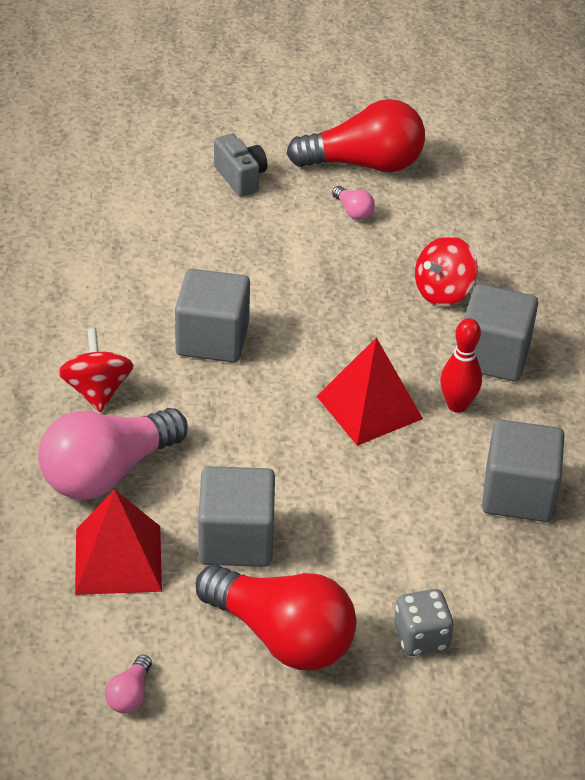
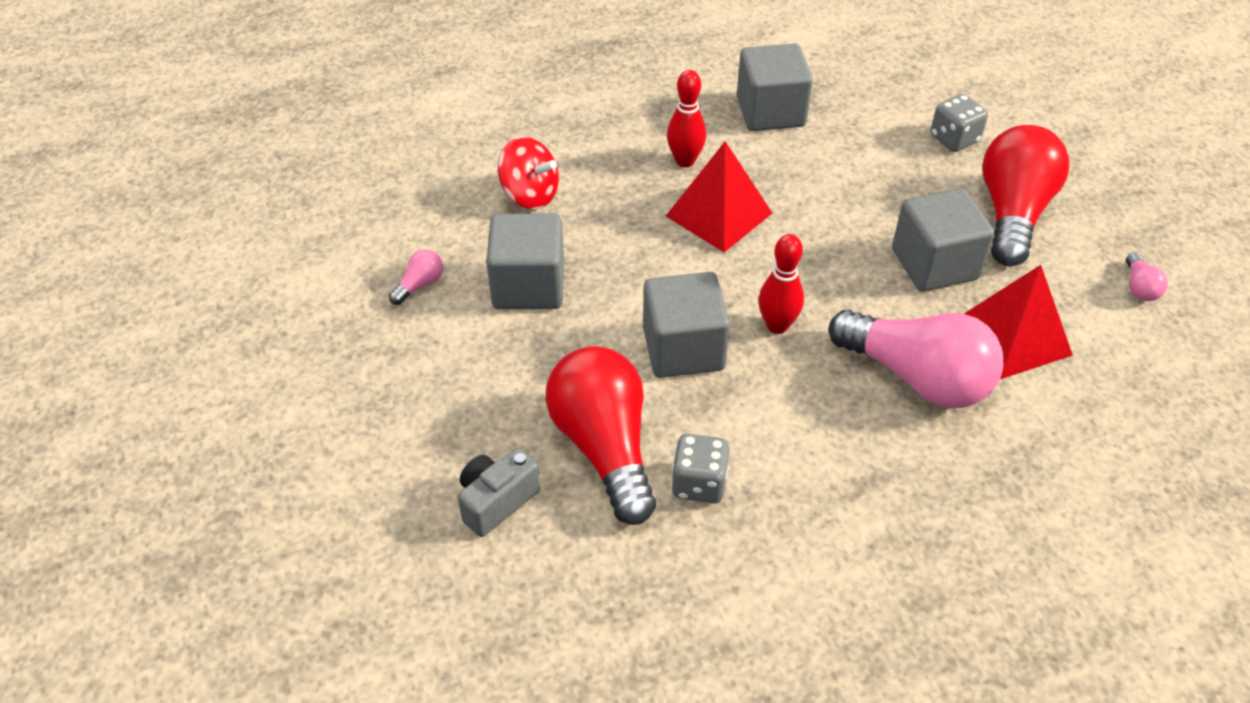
camera: 105 degrees left, 5 degrees up
(75, 312) = (699, 483): none -> grey dice
(97, 391) = (812, 422): red spinning top -> none
(130, 695) = (1139, 287): pink light bulb -> pink light bulb turned 90 degrees clockwise
(210, 403) = (777, 325): none -> red bowling pin
(240, 177) = (384, 398): grey camera -> grey camera (496, 501)
(364, 164) = (326, 294): red light bulb -> red light bulb (604, 447)
(493, 356) = (608, 149): grey cube -> grey cube (528, 286)

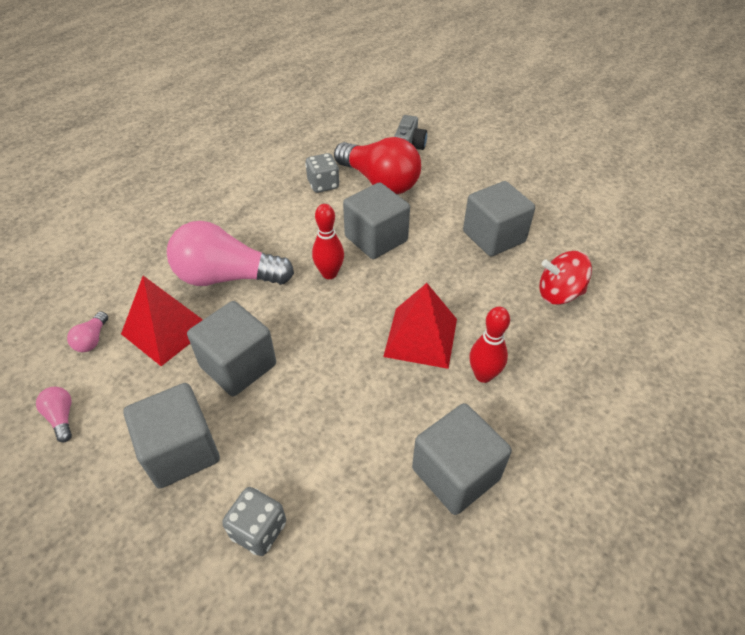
camera: 150 degrees right, 0 degrees up
(420, 285) = (551, 213): pink light bulb -> pink light bulb (92, 339)
(1012, 213) = (181, 451): red light bulb -> grey cube

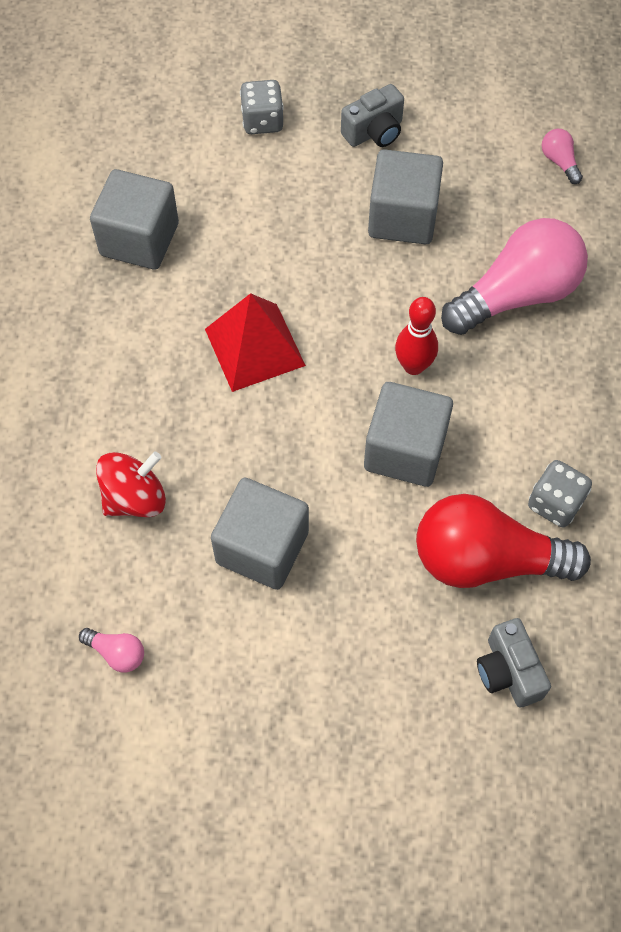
camera: 145 degrees right, 15 degrees up
(61, 417) = (496, 99): pink light bulb -> pink light bulb (117, 653)
(166, 330) = (506, 208): red pyramid -> none
(181, 451) = (374, 132): grey cube -> grey camera
(483, 375) = (166, 341): red bowling pin -> none

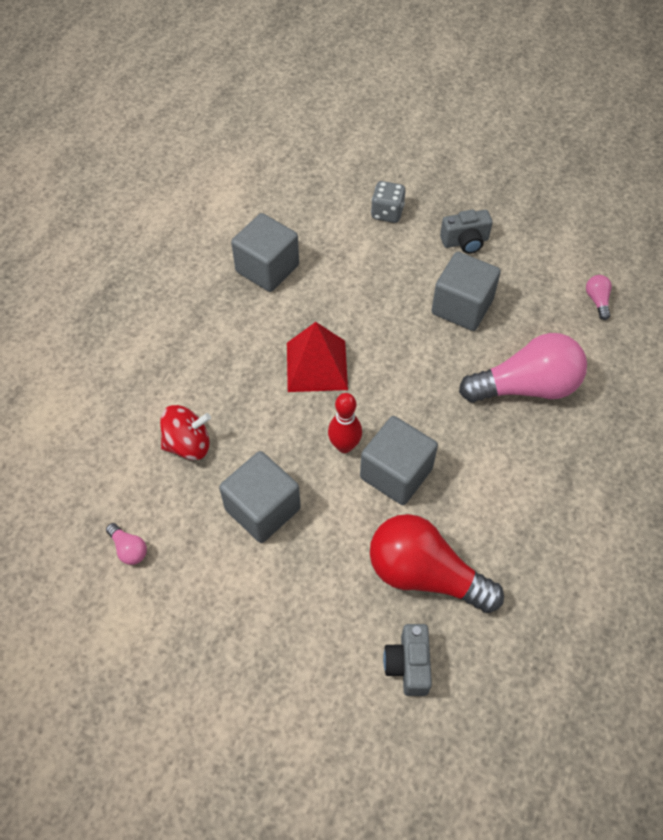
camera: 20 degrees right, 5 degrees down
(413, 366) = (427, 414): red bowling pin -> red bowling pin (344, 446)
(555, 503) = (495, 550): grey dice -> none

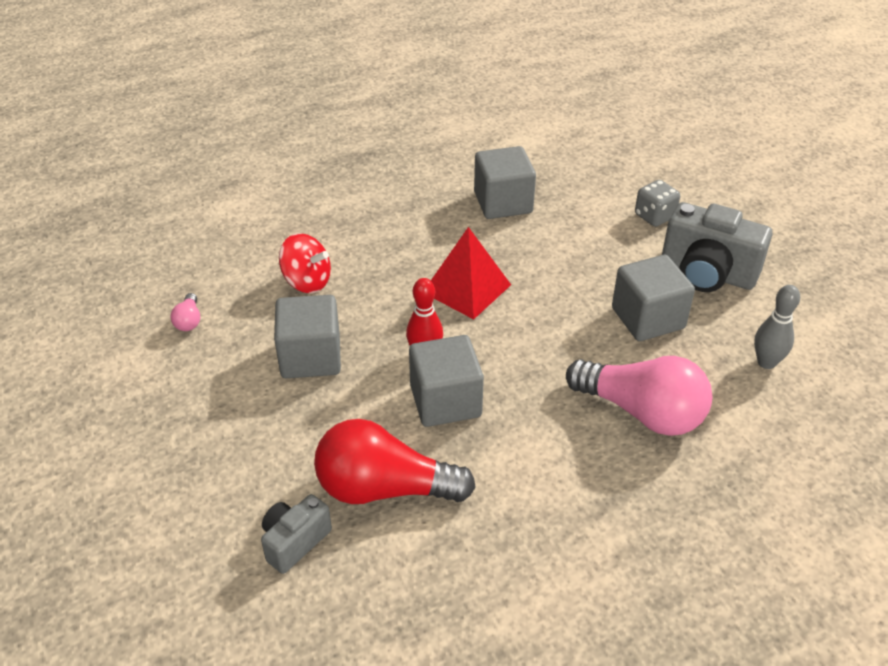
camera: 40 degrees right, 15 degrees down
(425, 574) = (385, 489): red light bulb -> red light bulb turned 60 degrees counterclockwise
(465, 242) = (707, 273): grey camera -> grey camera, size x1.76
(563, 292) = (766, 362): none -> grey bowling pin
(597, 301) = (798, 388): pink light bulb -> none

